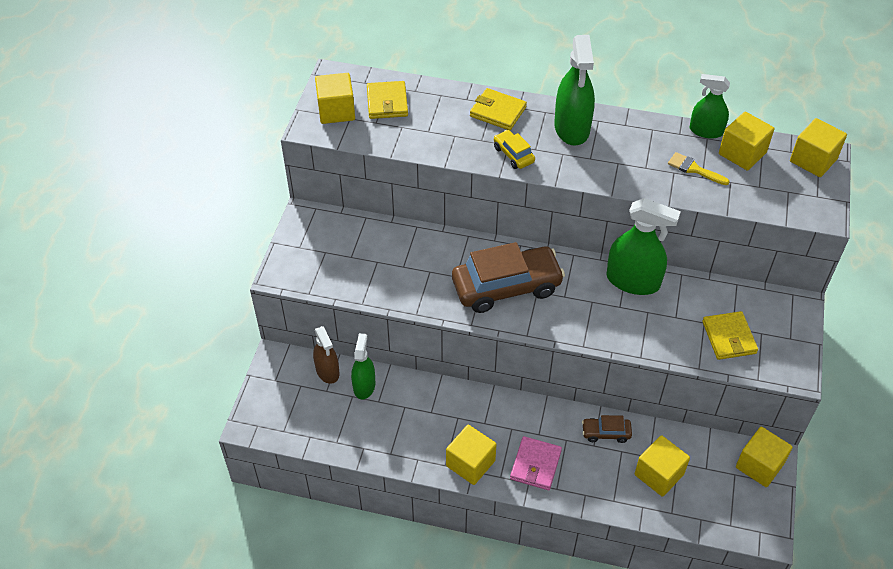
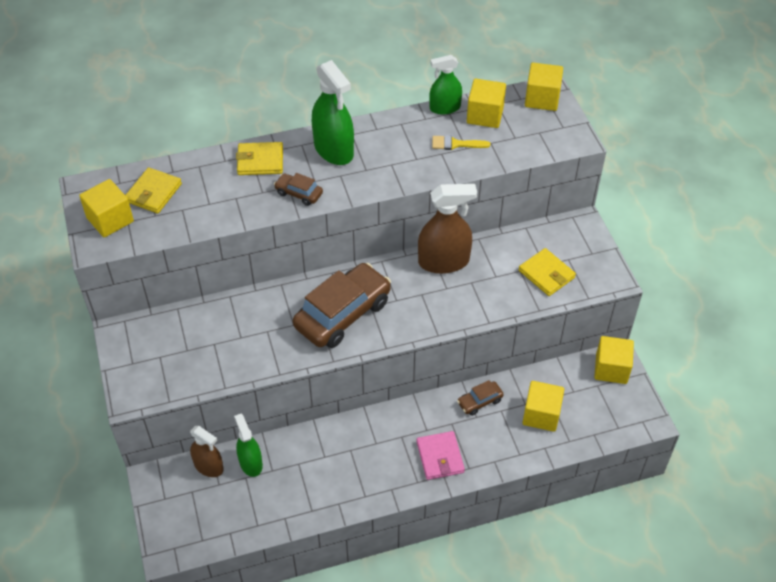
camera: 30 degrees left, 0 degrees up
(387, 102) = (153, 193): yellow wallet -> yellow wallet turned 60 degrees clockwise
(470, 463) = (385, 483): yellow cube -> none
(513, 154) = (299, 193): yellow car -> brown car
(633, 281) = (443, 261): green spray bottle -> brown spray bottle

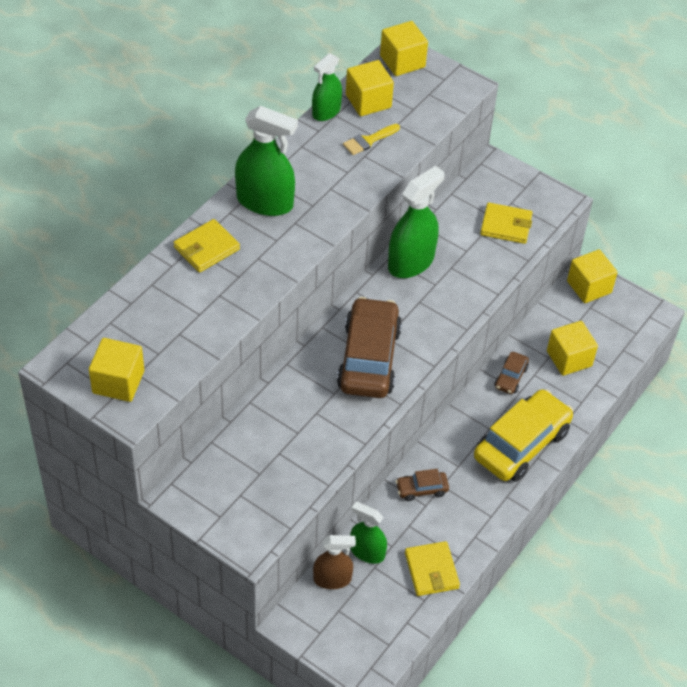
camera: 40 degrees left, 0 degrees up
(153, 193) = (134, 333): yellow wallet -> yellow wallet (431, 570)
(299, 193) = (274, 259): brown car -> brown car (421, 489)
(440, 457) = (521, 444): pink wallet -> yellow car
(443, 261) = (411, 262): brown spray bottle -> green spray bottle

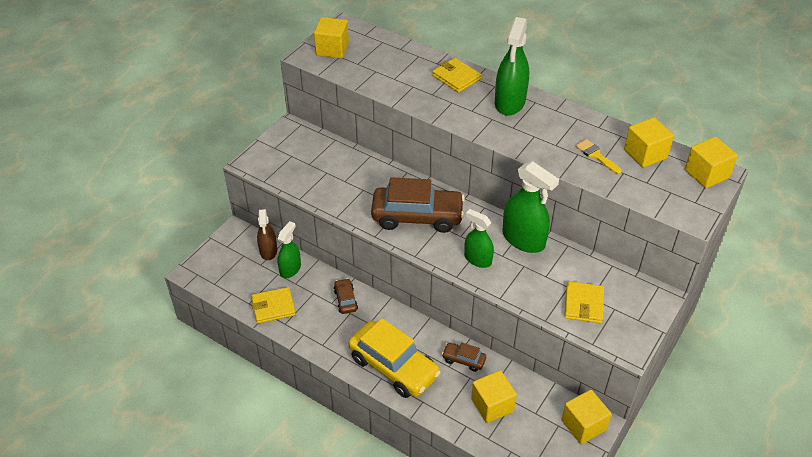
camera: 90 degrees right, 5 degrees down
(326, 111) = (622, 130): green spray bottle -> green spray bottle (478, 259)

